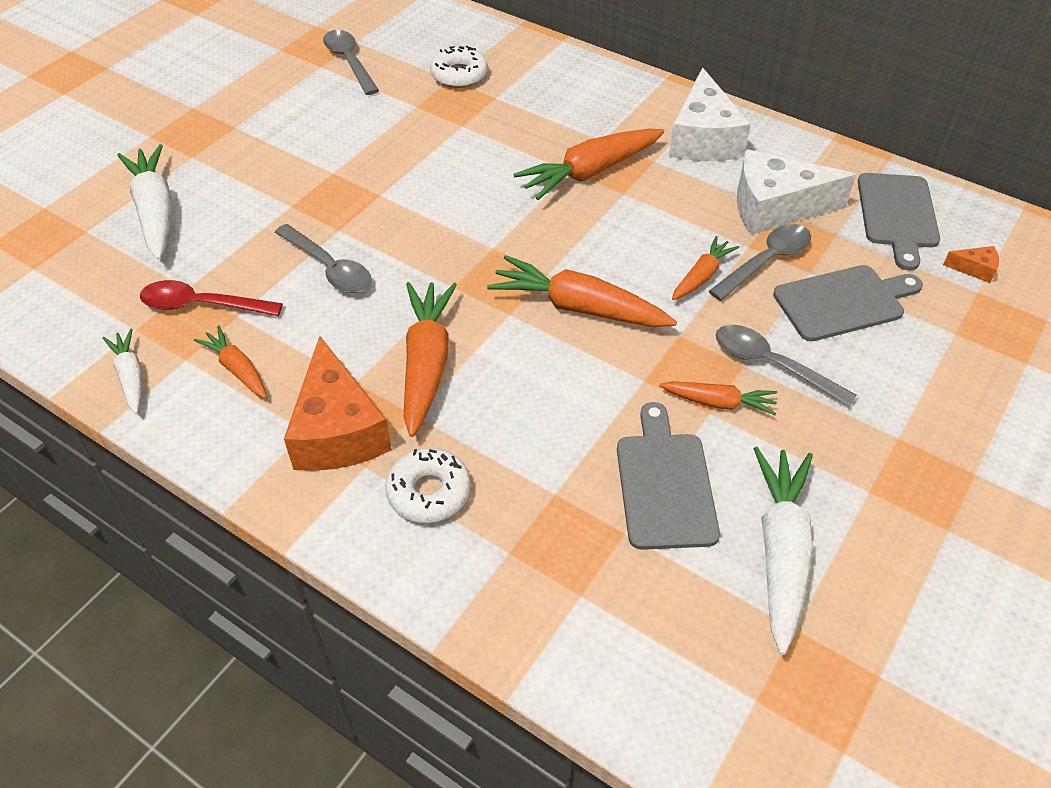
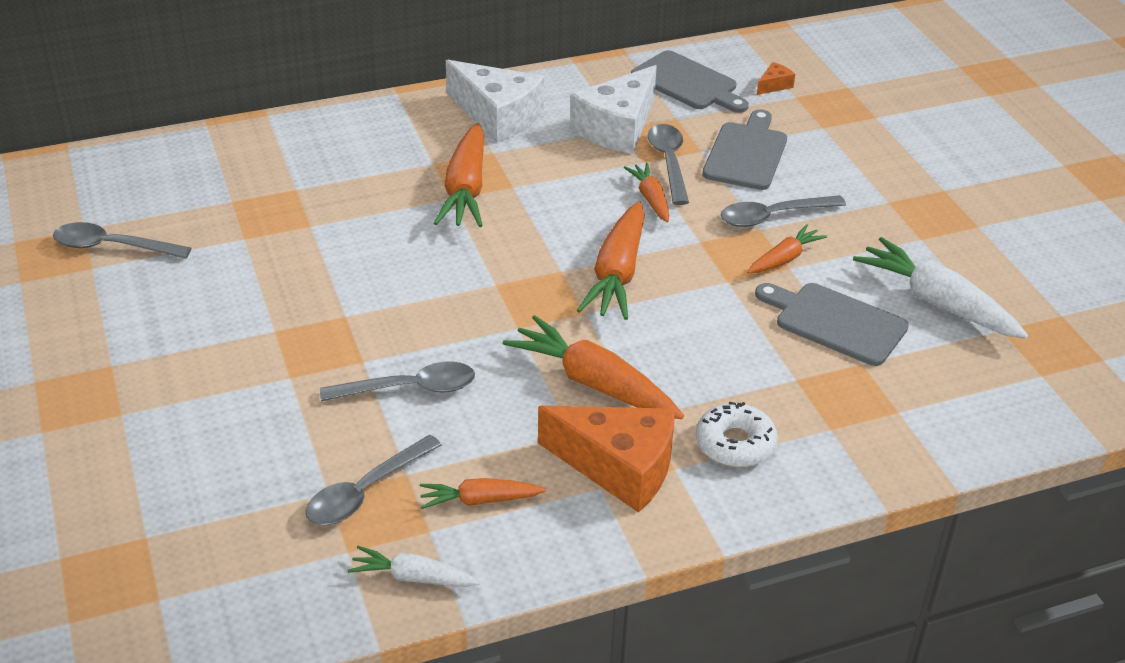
camera: 55 degrees left, 10 degrees down
(155, 211) = (178, 472): white carrot -> none
(202, 305) = (366, 491): red spoon -> grey spoon
(459, 75) = (233, 193): white donut -> none
(578, 307) = (617, 274): orange carrot -> orange carrot turned 45 degrees counterclockwise

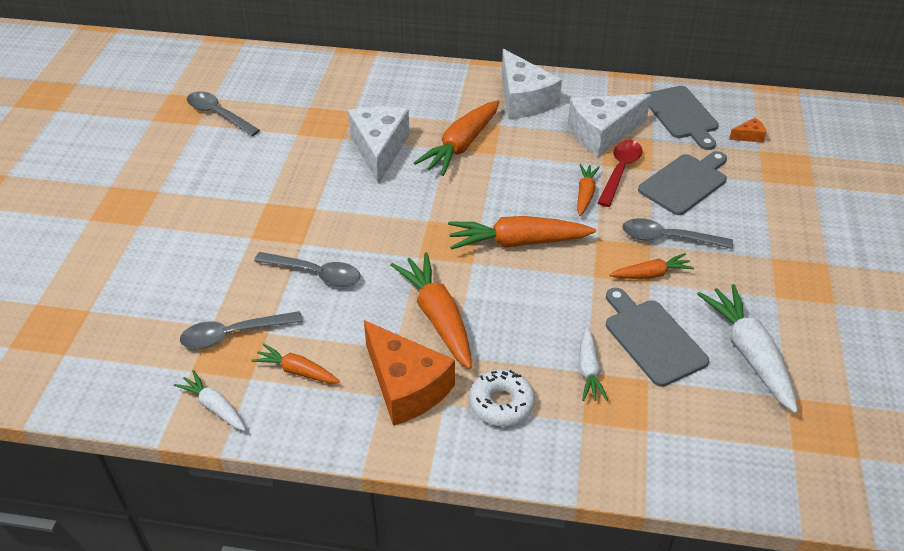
camera: 30 degrees right, 5 degrees up
(368, 224) = (379, 149): none -> white cheese
(617, 274) = (517, 242): orange carrot -> orange carrot turned 45 degrees clockwise
(669, 162) = (620, 171): grey spoon -> red spoon
(797, 377) = (589, 370): none -> white carrot

